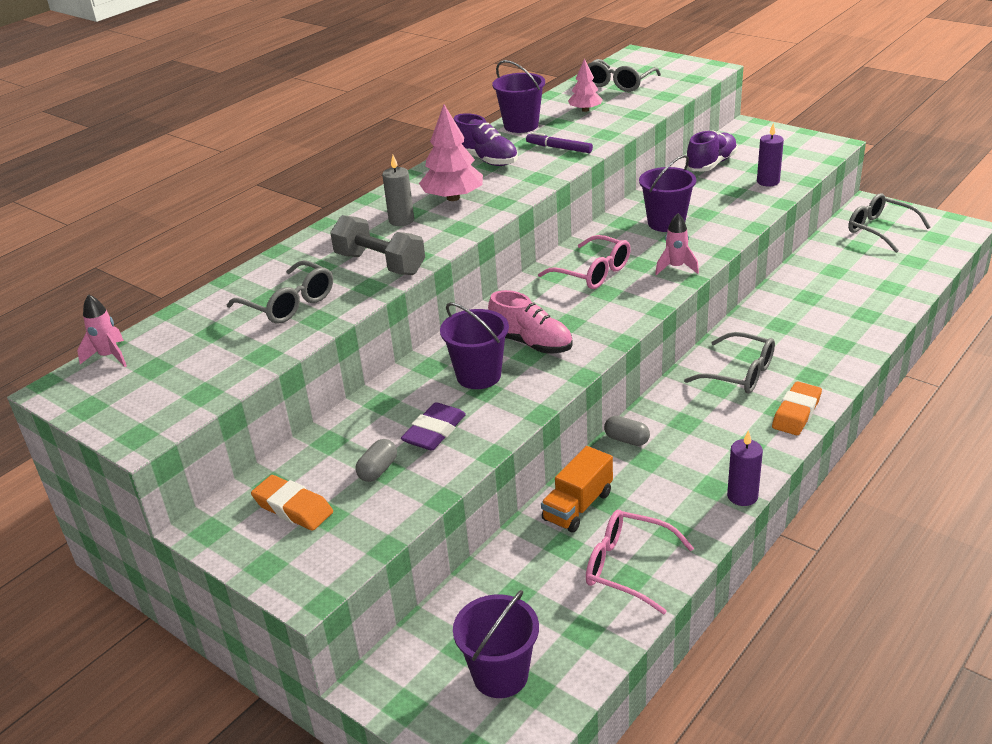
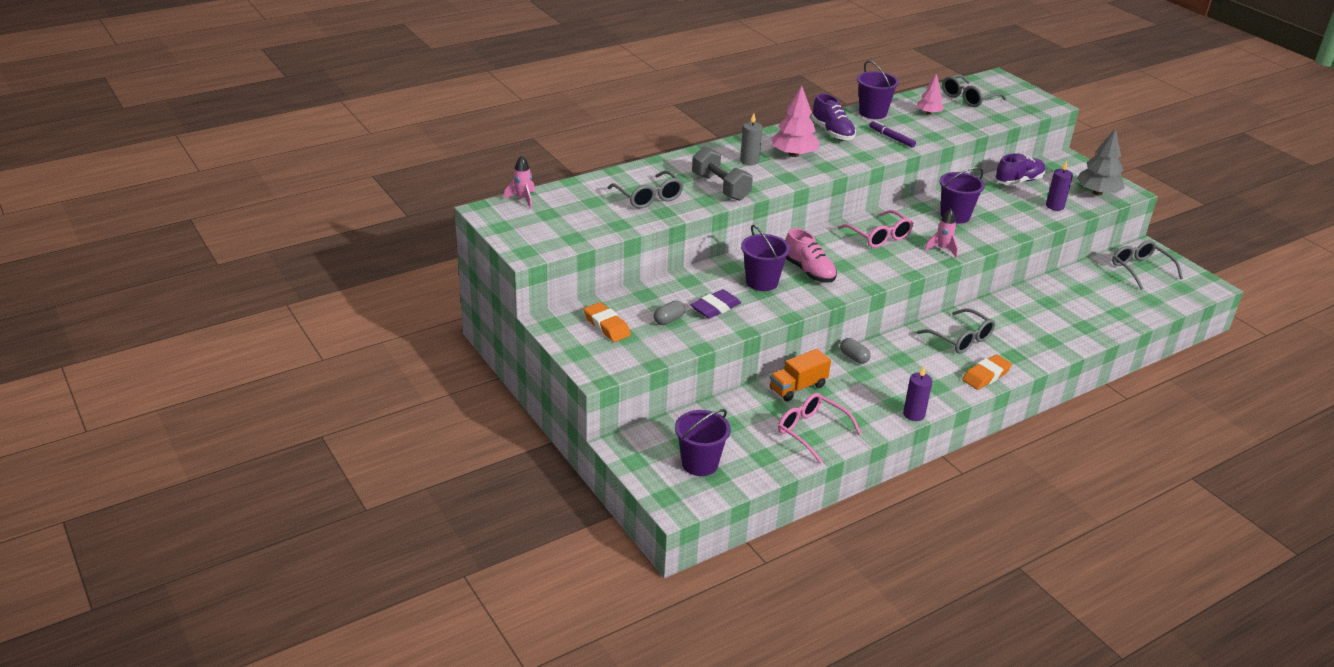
camera: 15 degrees right, 0 degrees up
(802, 155) = (1097, 193): none -> grey tree

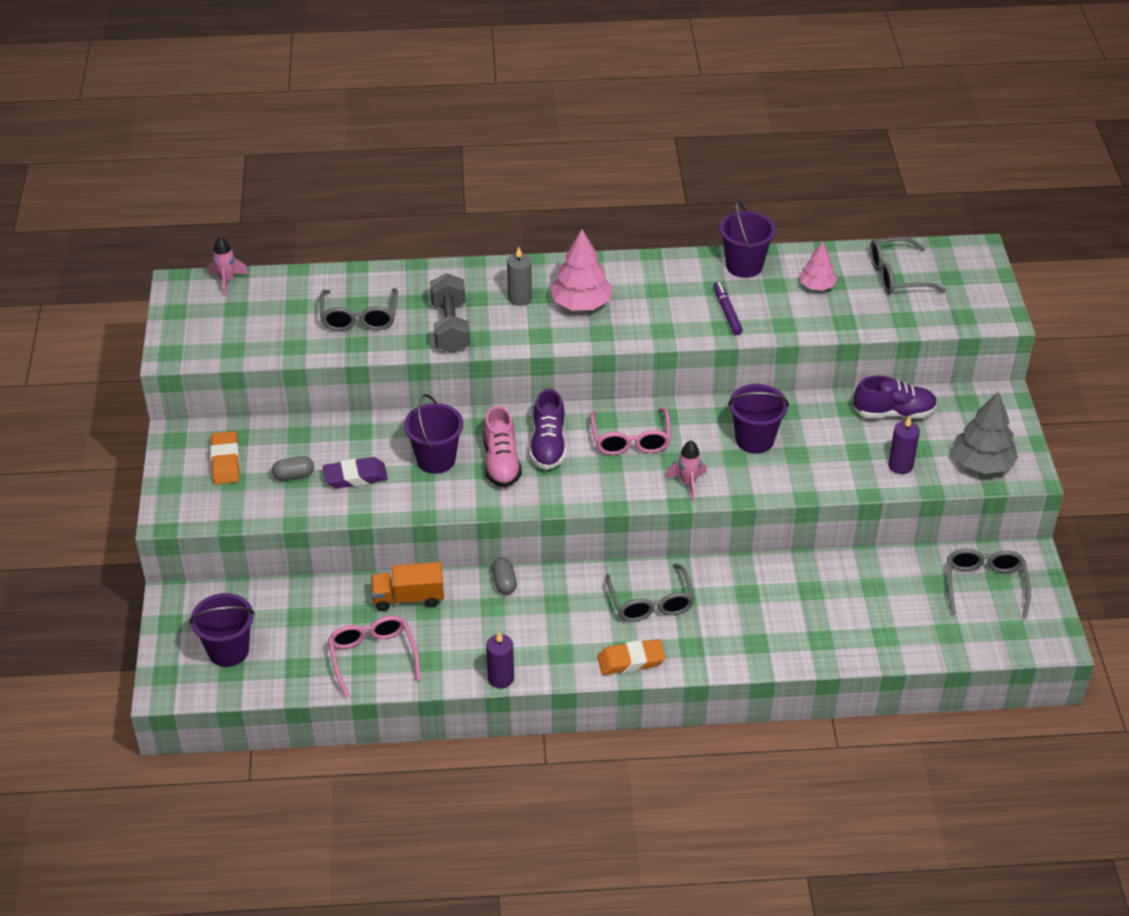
camera: 30 degrees right, 10 degrees up
(832, 132) = (661, 283): purple shoe -> purple shoe (548, 445)

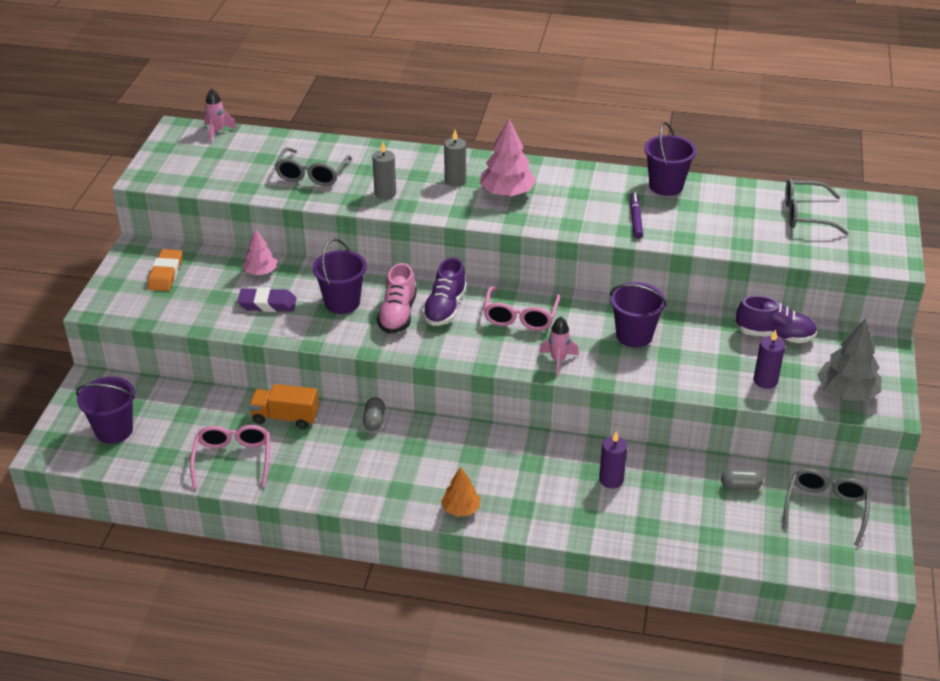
camera: 15 degrees right, 5 degrees down
(294, 475) = (216, 294): grey capsule -> grey capsule (740, 486)
(450, 327) = (385, 193): grey dumbbell -> grey candle
(501, 678) = (337, 500): purple candle -> purple candle (611, 480)
(631, 661) = (461, 509): orange eraser -> orange tree
(651, 603) = (499, 463): grey glasses -> none
(817, 286) = (727, 212): pink tree -> pink tree (261, 272)

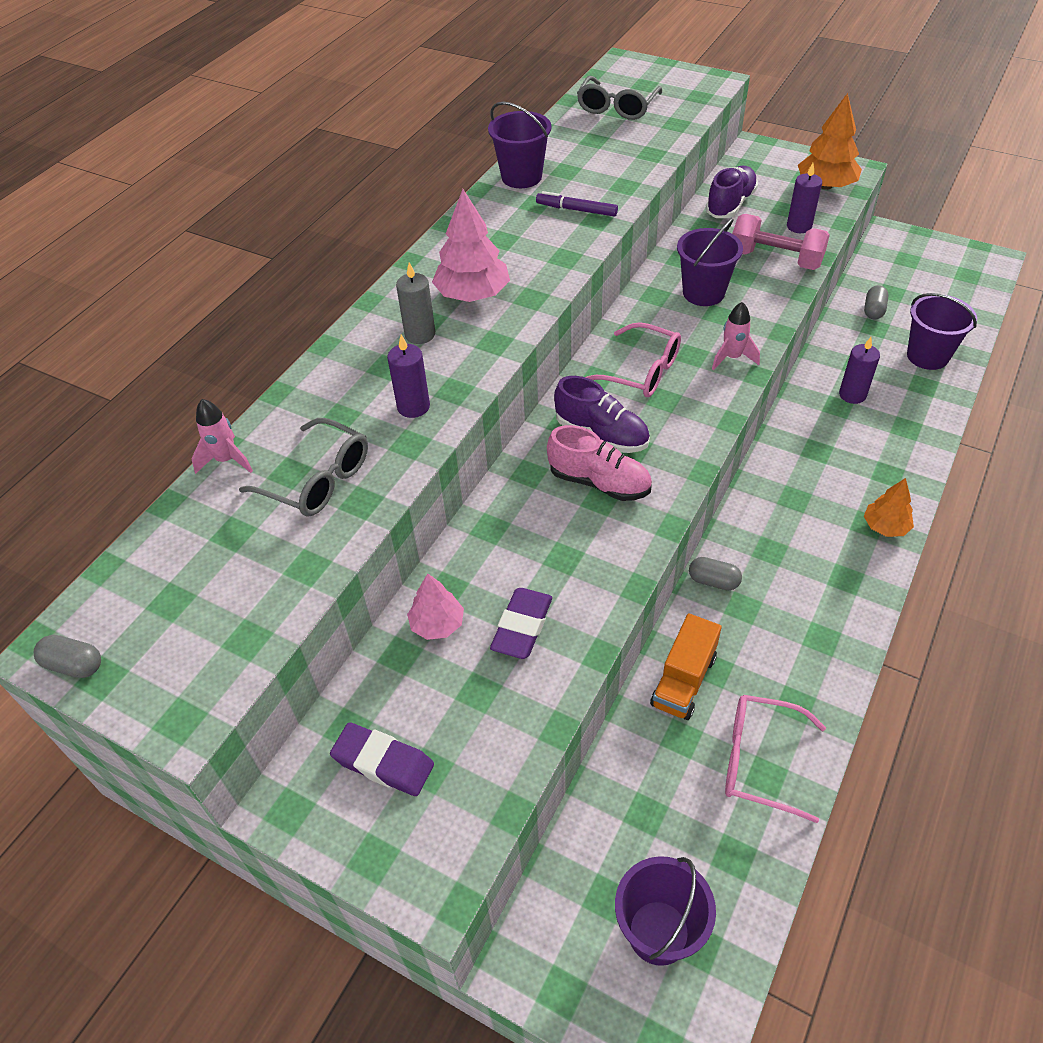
camera: 70 degrees left, 10 degrees up
(166, 274) = (383, 763): orange eraser -> purple eraser
(169, 137) = (74, 665): none -> grey capsule
(217, 132) = (107, 587): pink rocket -> pink rocket (226, 460)
(342, 302) = (551, 537): purple bucket -> purple bucket (927, 356)
(385, 193) = (413, 406): grey candle -> purple candle
(705, 371) = (775, 259): none -> pink dumbbell
(825, 508) = (908, 268): grey glasses -> none
(846, 392) = (825, 186): grey tree -> orange tree

